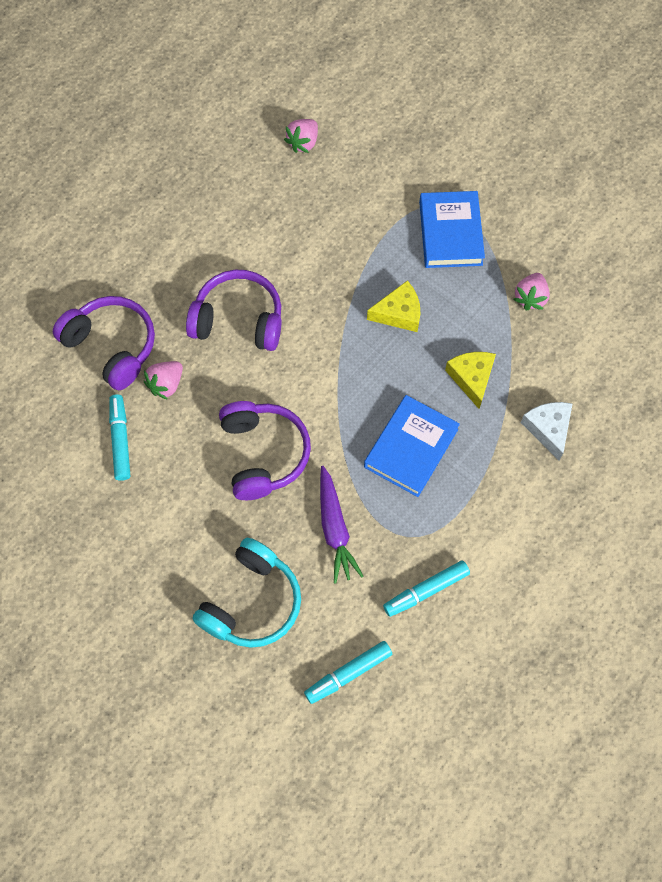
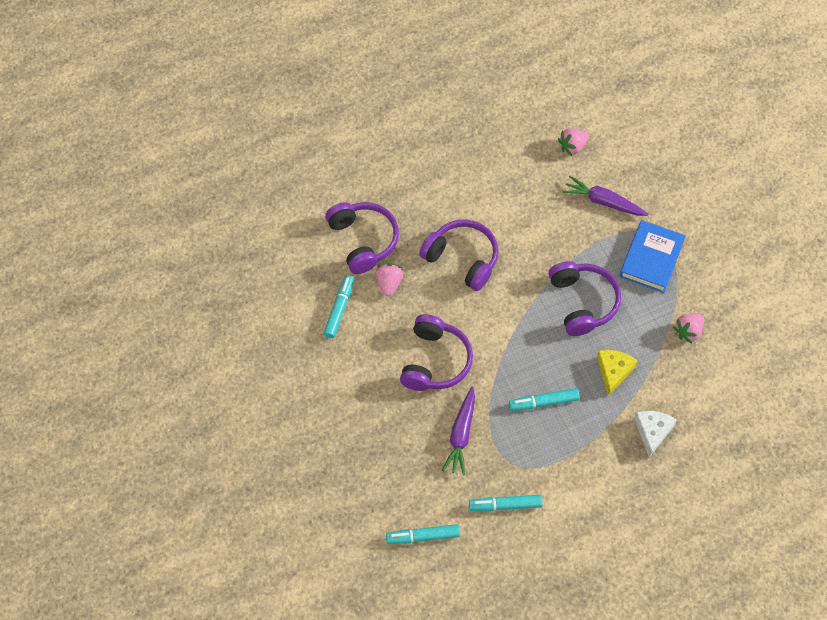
camera: 25 degrees right, 5 degrees down
(166, 384) = (389, 283): pink strawberry -> pink strawberry turned 120 degrees clockwise
(252, 602) = (379, 459): turquoise headphones -> none
(367, 190) = (603, 202): none -> purple carrot
(399, 313) = (582, 302): yellow cheese -> purple headphones
(411, 448) = (543, 402): blue book -> turquoise marker

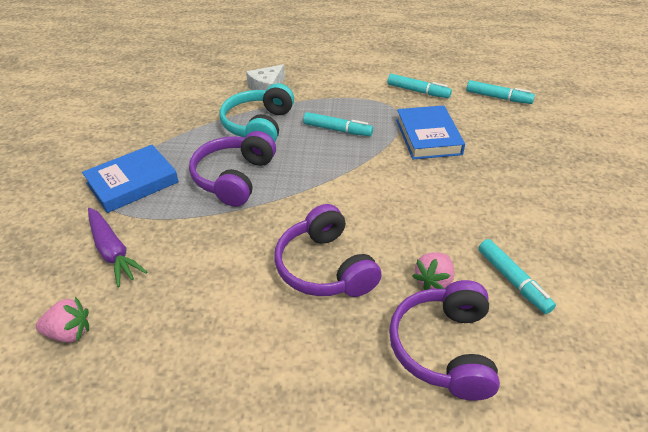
camera: 150 degrees left, 20 degrees down
(339, 309) = (513, 281): turquoise marker -> turquoise marker turned 75 degrees counterclockwise
(435, 361) = (420, 191): purple headphones -> none
(461, 434) = (428, 137): purple carrot -> blue book
(613, 372) = (259, 126): yellow cheese -> turquoise headphones
(688, 331) = (169, 125): pink strawberry -> none

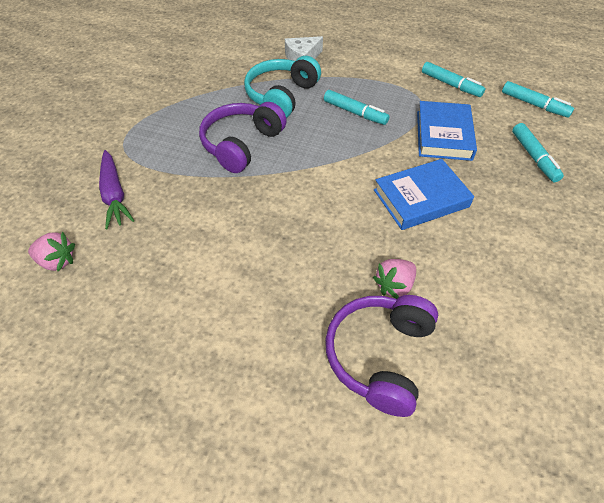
camera: 15 degrees right, 10 degrees up
(132, 183) = (151, 133): blue book -> blue book (421, 198)
(325, 267) = (295, 249): purple headphones -> none
(513, 281) = (475, 303): turquoise marker -> turquoise marker (534, 157)

